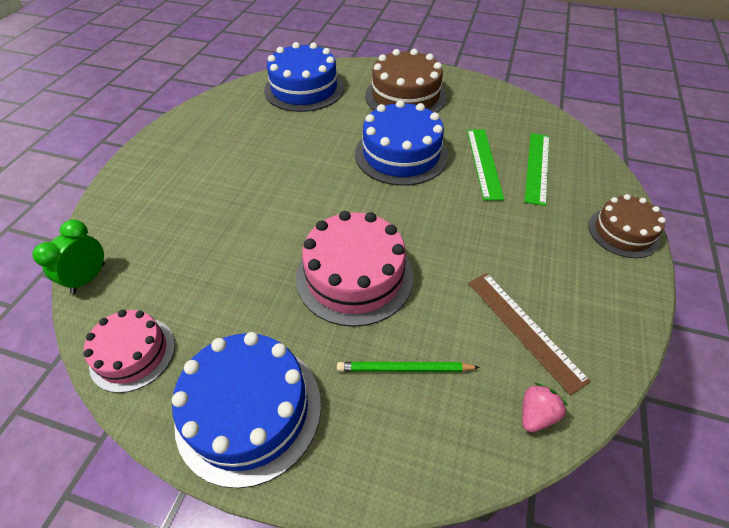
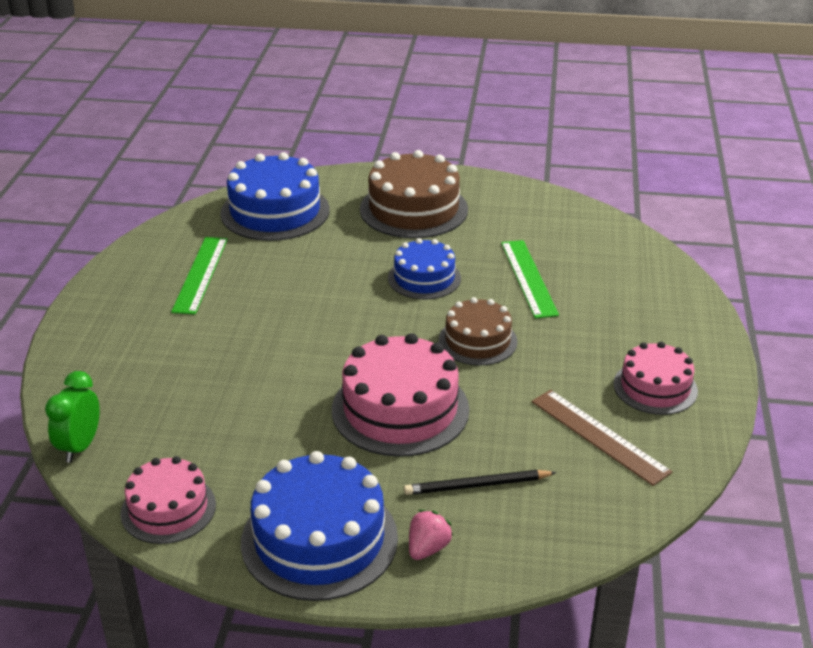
camera: 10 degrees left, 15 degrees down
(401, 154) = (424, 278): blue cake -> blue cake, size x0.62
(404, 369) = (477, 485): green pencil -> black pencil
(536, 414) = (620, 505): pink strawberry -> pink strawberry (428, 548)
(537, 167) = (593, 277): green ruler -> green ruler (200, 274)
(581, 282) = (655, 387): none -> pink cake
(623, 232) = (698, 334): brown cake -> brown cake (477, 341)

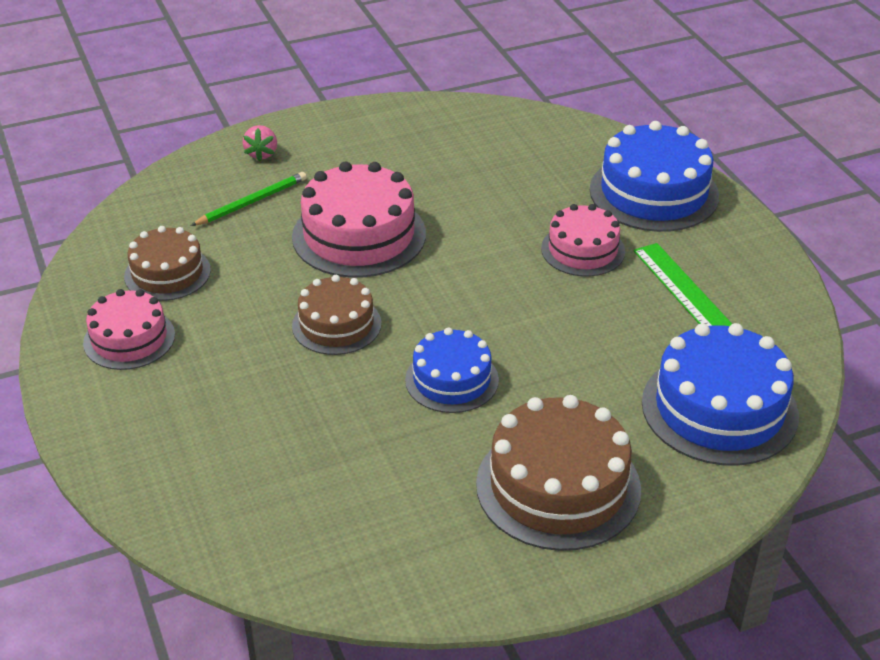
camera: 150 degrees right, 5 degrees up
(80, 447) = (576, 128): green clock -> none
(168, 509) = (465, 117): pink cake -> pink cake (583, 250)
(319, 539) = (342, 135): blue cake -> blue cake (654, 192)
(477, 485) = (252, 202): black pencil -> green pencil
(528, 278) = (332, 427): green ruler -> none
(599, 436) = (167, 273): brown ruler -> brown cake

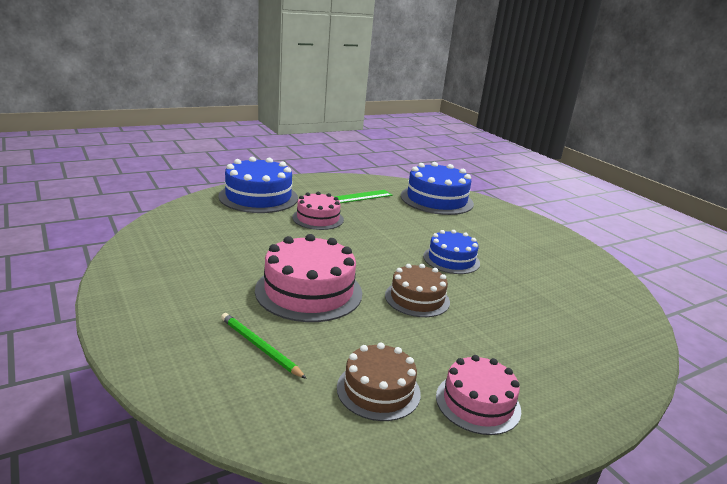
camera: 100 degrees left, 15 degrees down
(261, 154) = (173, 346): pink strawberry -> none
(558, 486) = (512, 236): brown cake -> none

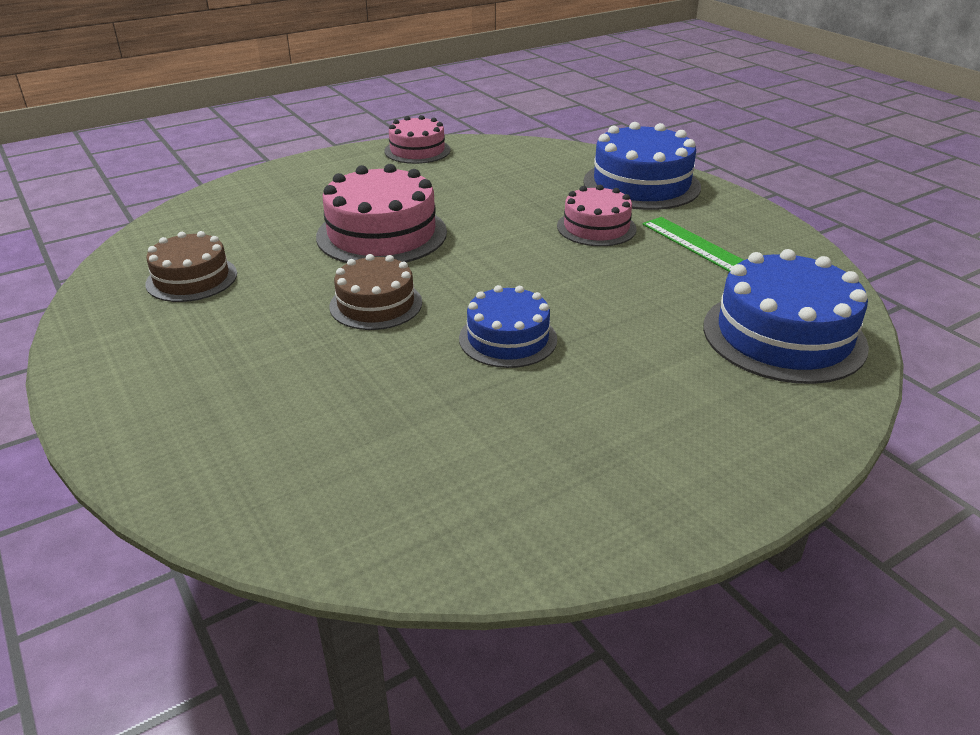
camera: 90 degrees right, 10 degrees up
(259, 347) = (272, 218): green pencil -> none
(478, 403) = (153, 337): pink cake -> pink cake (417, 150)

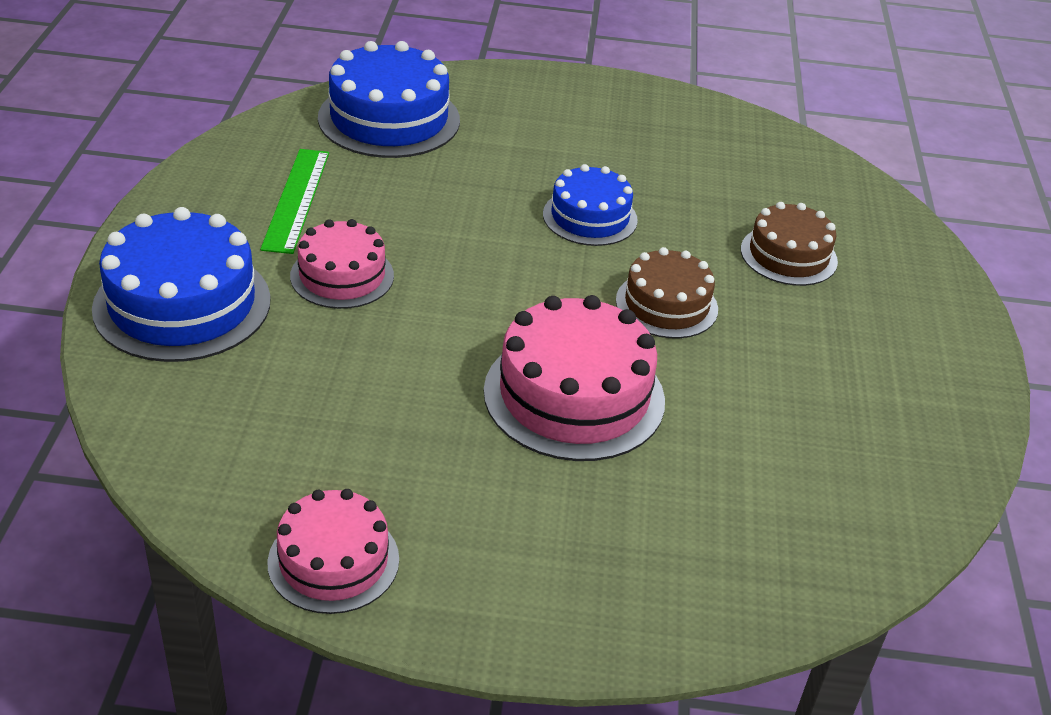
camera: 145 degrees left, 5 degrees up
(192, 278) = (836, 441): brown cake -> brown cake (788, 255)

